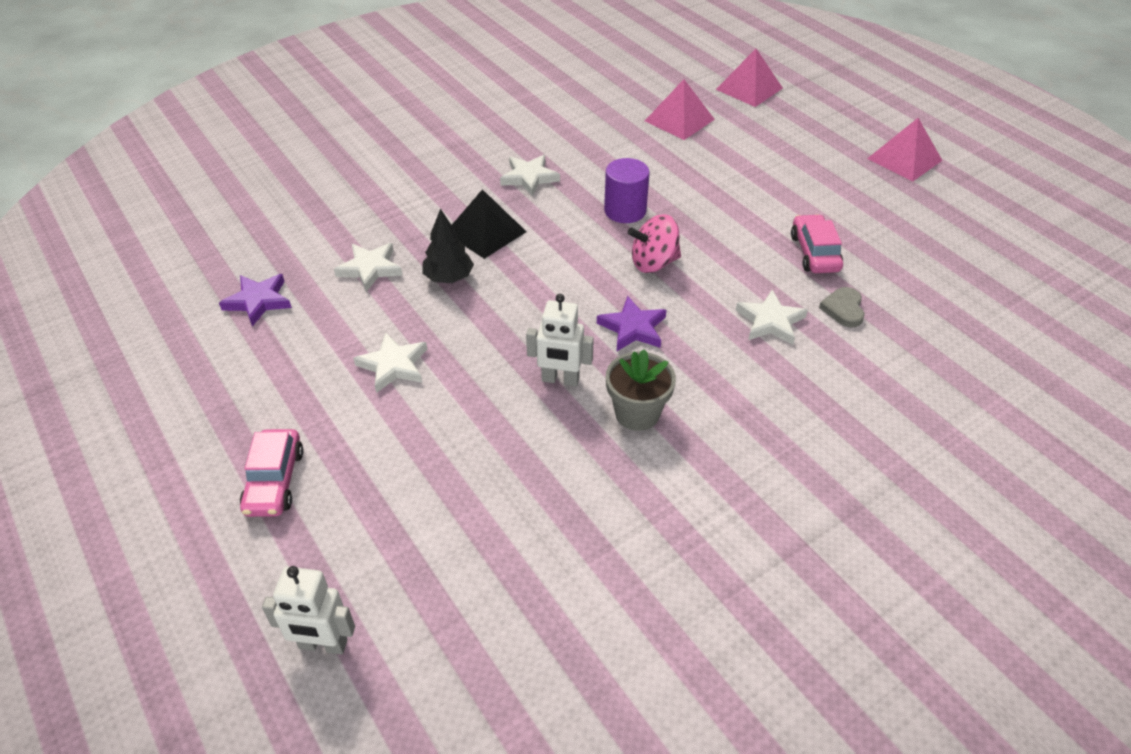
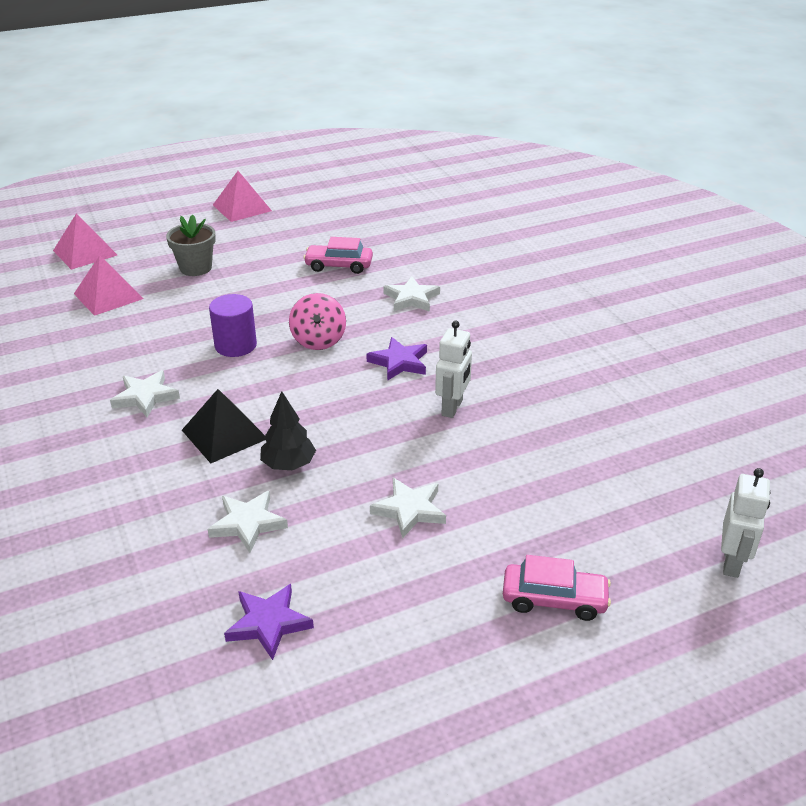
camera: 80 degrees left, 10 degrees down
(637, 413) = (498, 373): grey flower pot -> grey flower pot (195, 268)
(843, 309) = (408, 267): grey heart -> none

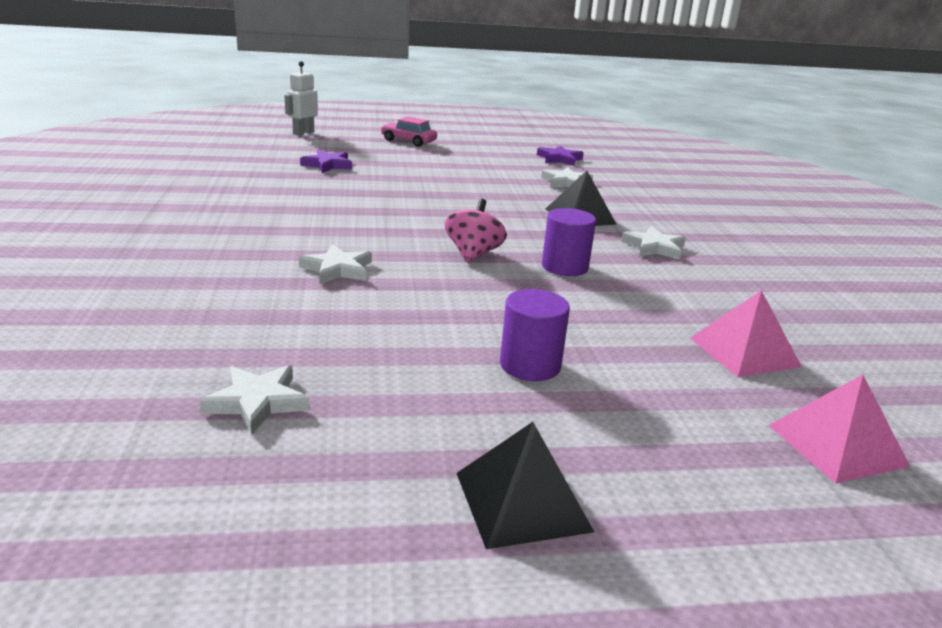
camera: 165 degrees left, 10 degrees down
(195, 268) = (619, 369): grey flower pot -> none
(242, 208) = (522, 501): pink pyramid -> black pyramid
(249, 259) = (530, 365): none -> purple cylinder
(288, 464) = (532, 196): black tree -> none
(339, 266) = (396, 325): pink car -> none
(399, 362) = (405, 226): purple star -> purple star (328, 165)
(409, 510) = (460, 170): white star -> white star (257, 402)
(452, 408) = (387, 196): white robot -> none

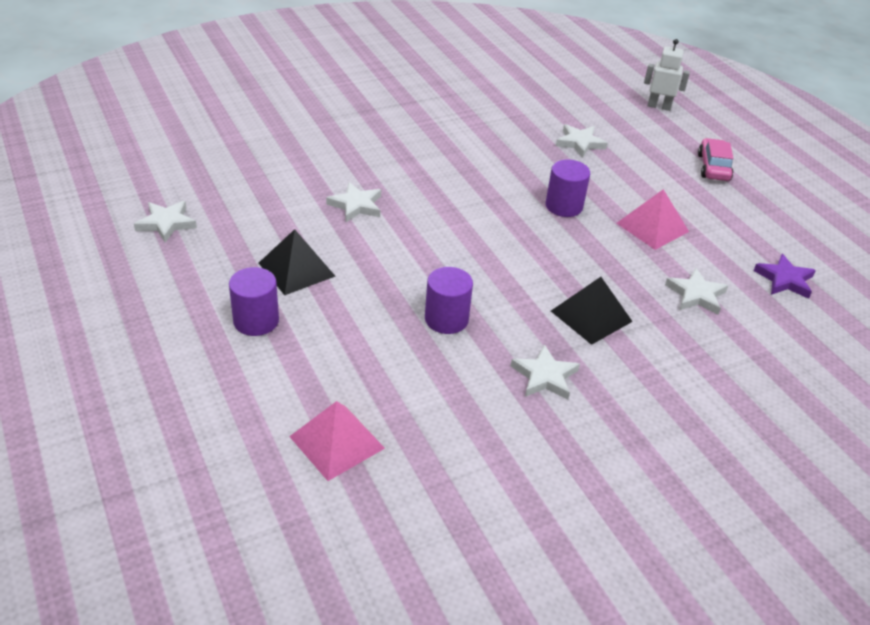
camera: 70 degrees right, 15 degrees up
(328, 165) = (580, 143): purple star -> white star
(420, 191) = (564, 206): none -> purple cylinder
(473, 254) = (434, 263): pink spinning top -> none
(522, 501) = (102, 337): black pyramid -> black pyramid (296, 269)
(837, 445) = (206, 492): pink pyramid -> pink pyramid (652, 227)

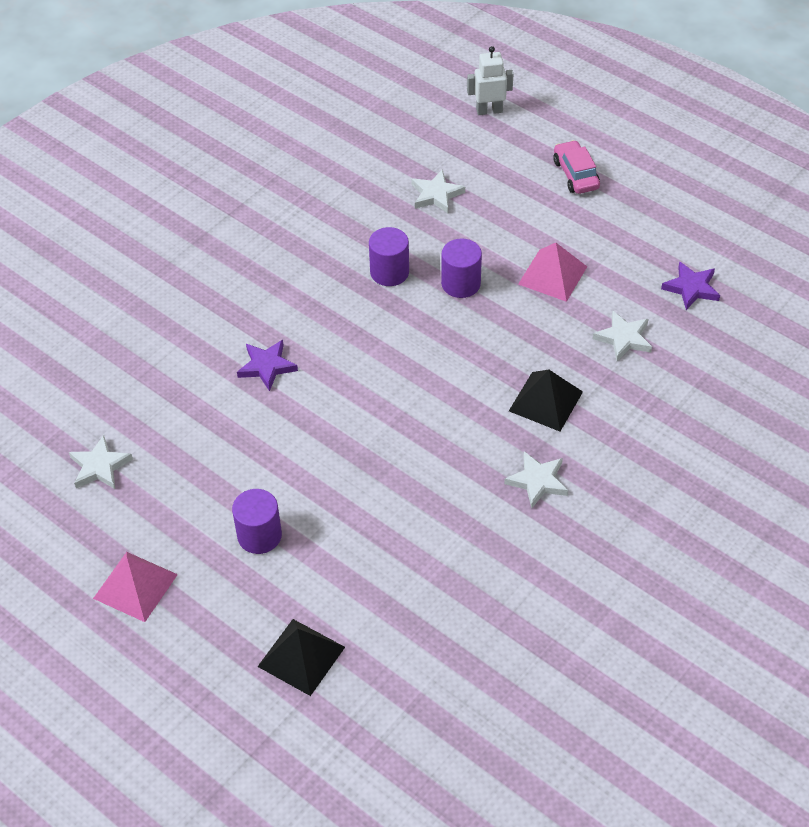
camera: 20 degrees left, 10 degrees up
(296, 269) = (259, 464): black pyramid -> black pyramid (301, 656)
(337, 442) = (404, 620): pink pyramid -> pink pyramid (135, 586)
(356, 205) = (267, 366): white star -> purple star
(446, 319) = (424, 459): purple cylinder -> purple cylinder (389, 272)

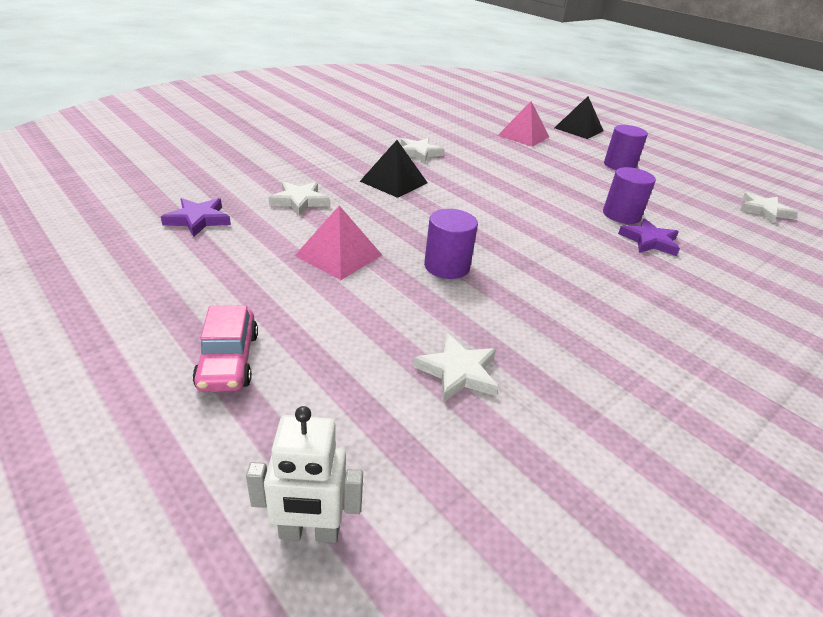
camera: 175 degrees left, 15 degrees down
(135, 586) = (694, 162): pink pyramid -> pink pyramid (523, 136)
(389, 272) = (530, 291): purple cylinder -> purple cylinder (621, 215)

